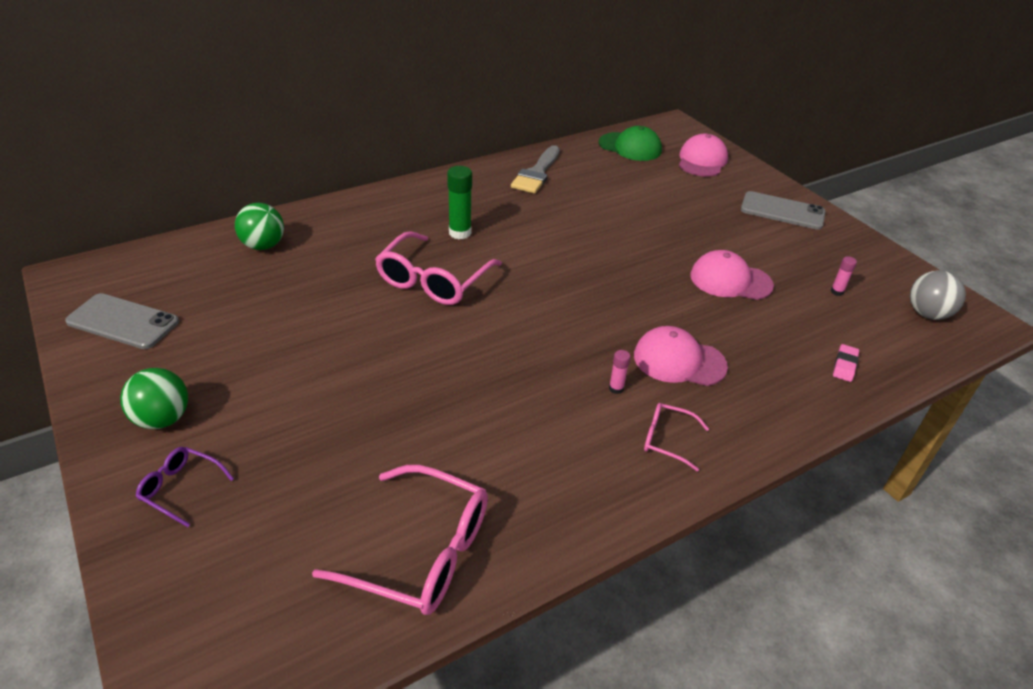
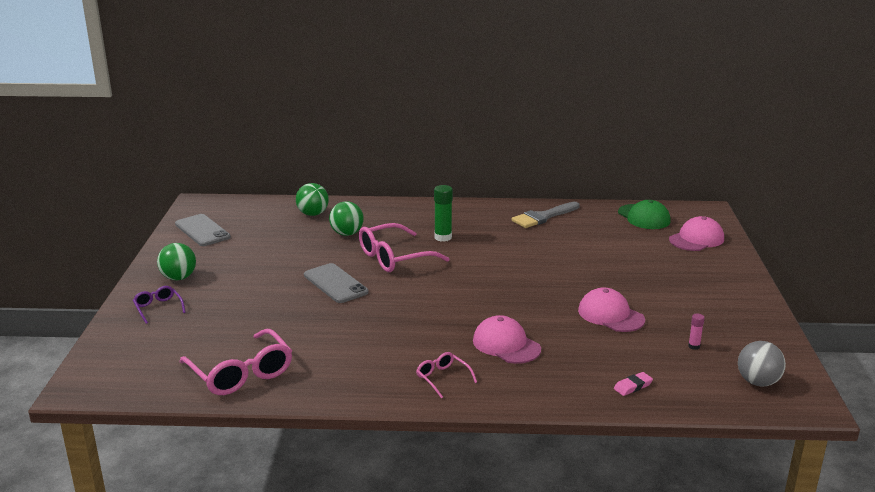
camera: 35 degrees right, 15 degrees down
(339, 263) = (347, 234): none -> green ball
(616, 388) = (443, 344): pink glue stick -> none
(782, 211) = (722, 287): grey phone -> grey phone (335, 283)

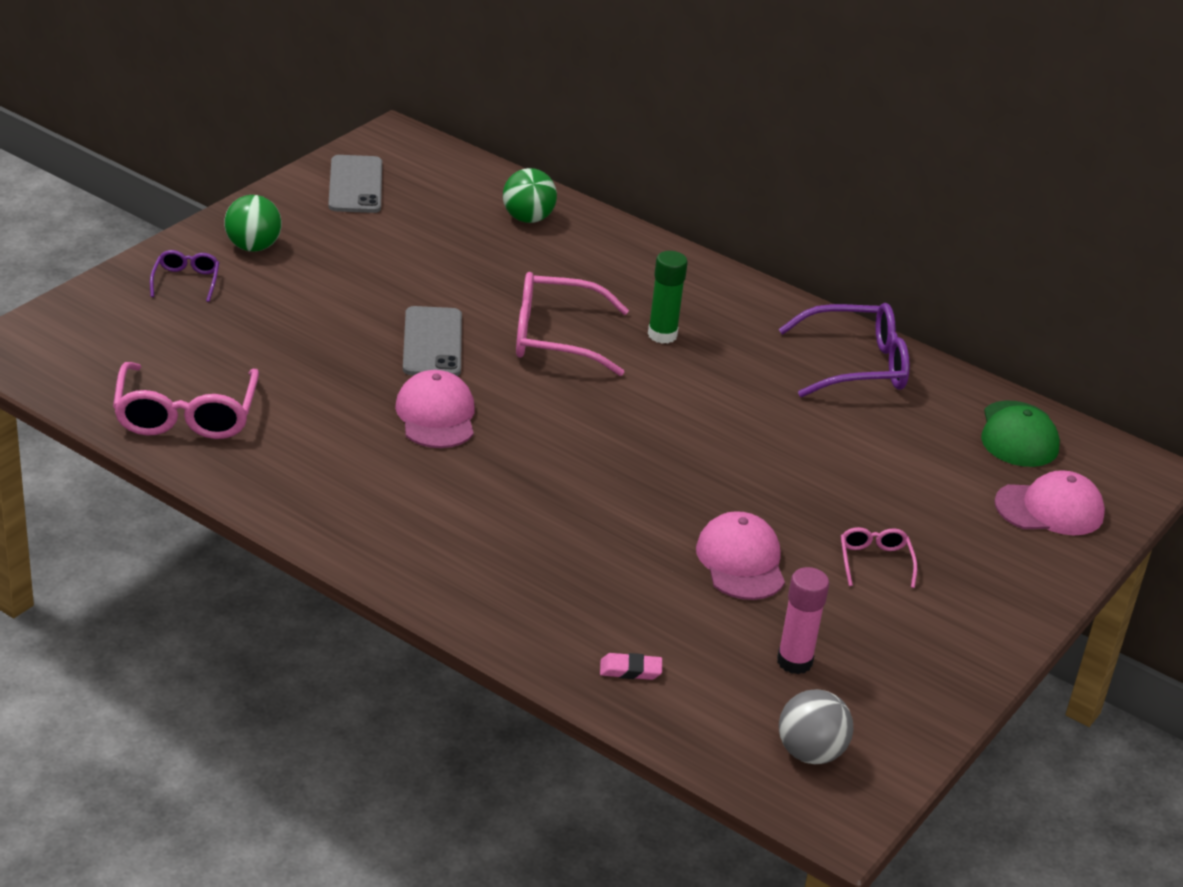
camera: 30 degrees right, 10 degrees up
(347, 234) = (536, 271): green ball -> none
(442, 378) = (406, 538): pink glasses -> pink glasses (875, 562)
(506, 345) = (542, 533): pink cap -> pink cap (436, 415)
(543, 217) = (856, 365): grey brush -> purple glasses
(694, 346) = (794, 662): pink glue stick -> pink glue stick, size x1.88

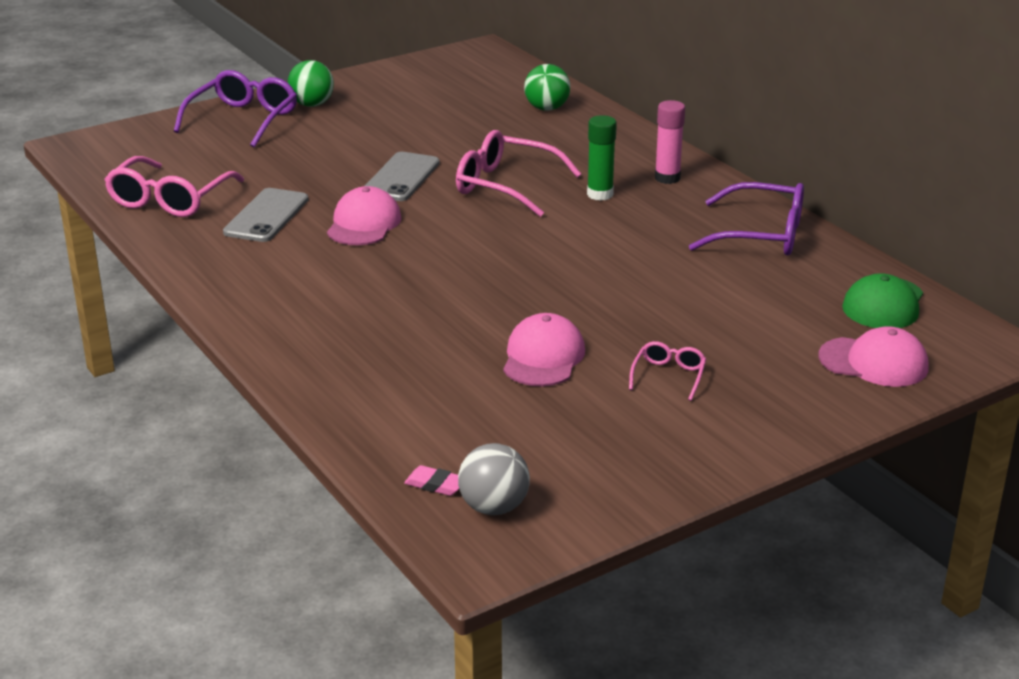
camera: 25 degrees right, 5 degrees down
(186, 281) = (243, 120): purple glasses -> purple glasses, size x1.96
(355, 185) = (424, 75): grey phone -> grey phone (266, 216)
(630, 670) = (380, 418): pink eraser -> pink eraser (435, 484)
(794, 662) = (534, 437): pink glue stick -> pink glue stick (667, 178)

